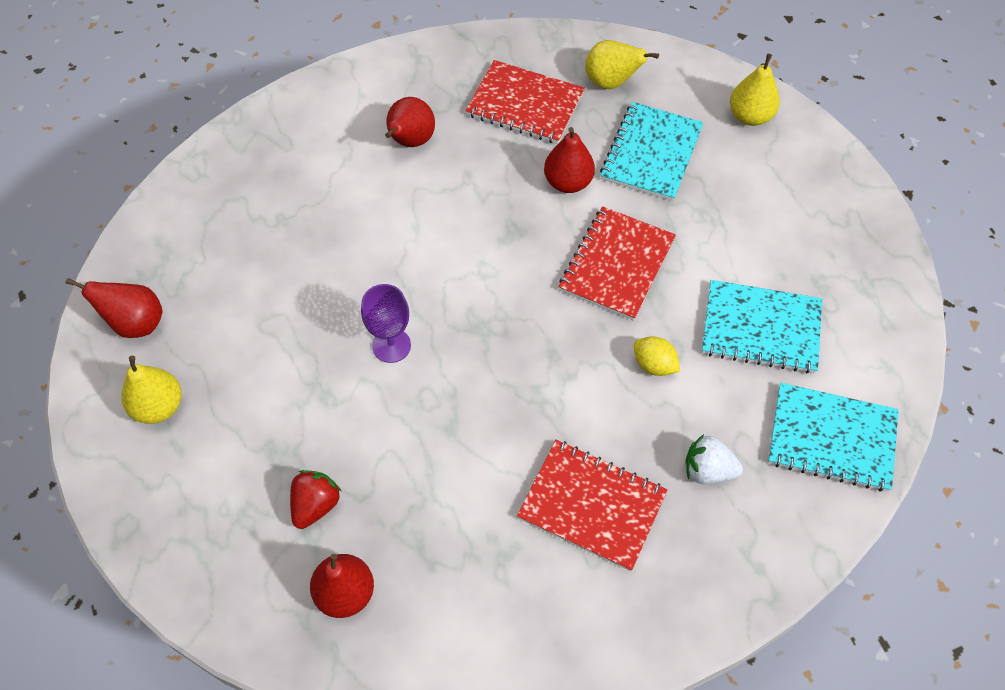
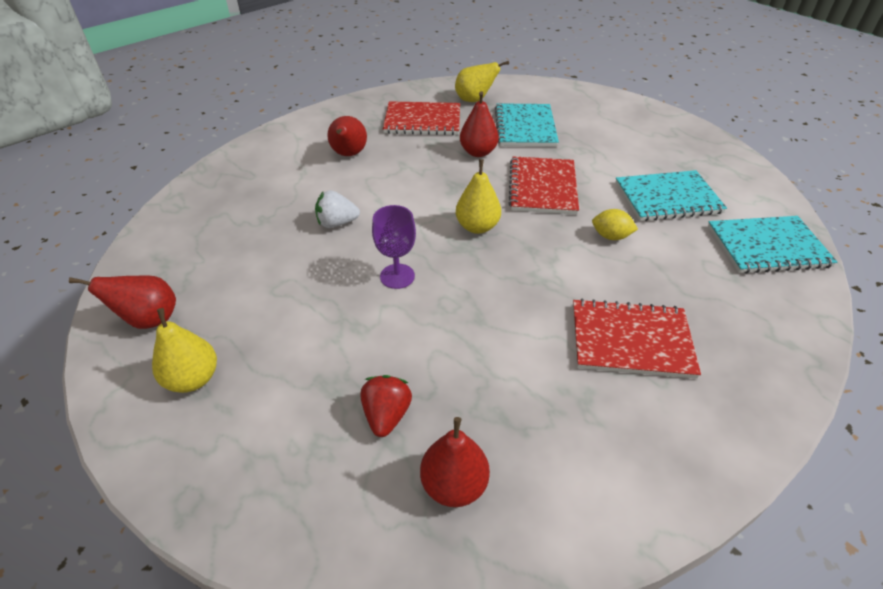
camera: 20 degrees left, 15 degrees down
(707, 470) = (699, 290): white strawberry -> white strawberry (337, 223)
(750, 116) = (575, 99): yellow pear -> yellow pear (477, 227)

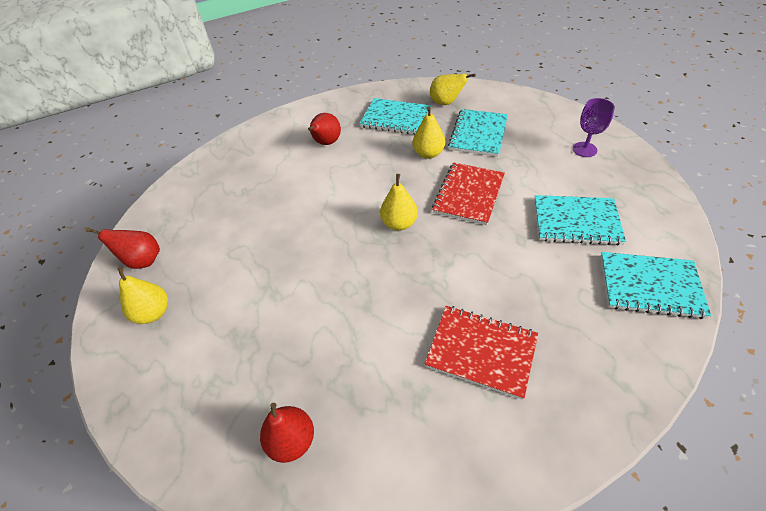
camera: 20 degrees right, 5 degrees up
(337, 223) = (294, 203): white strawberry -> none
(386, 415) = (267, 372): red strawberry -> none
(397, 276) = (320, 257): purple goblet -> purple goblet (584, 149)
(422, 121) = (395, 118): red notebook -> turquoise notebook
(478, 152) = (428, 154): red pear -> yellow pear
(610, 236) = (507, 251): yellow lemon -> none

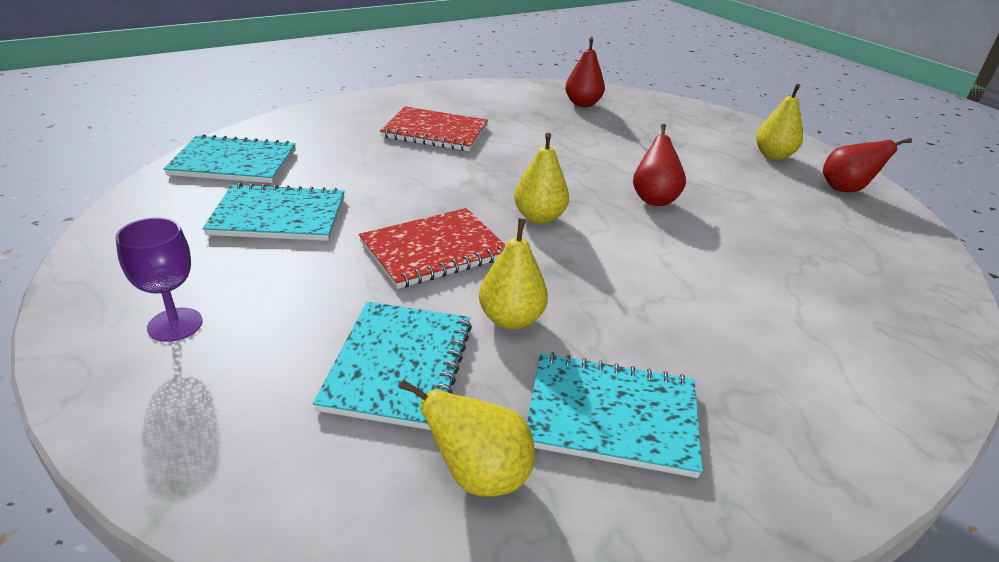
camera: 165 degrees right, 15 degrees down
(326, 143) = (740, 345): red pear -> red pear (653, 199)
(468, 194) = (434, 250): red notebook -> red notebook turned 45 degrees clockwise

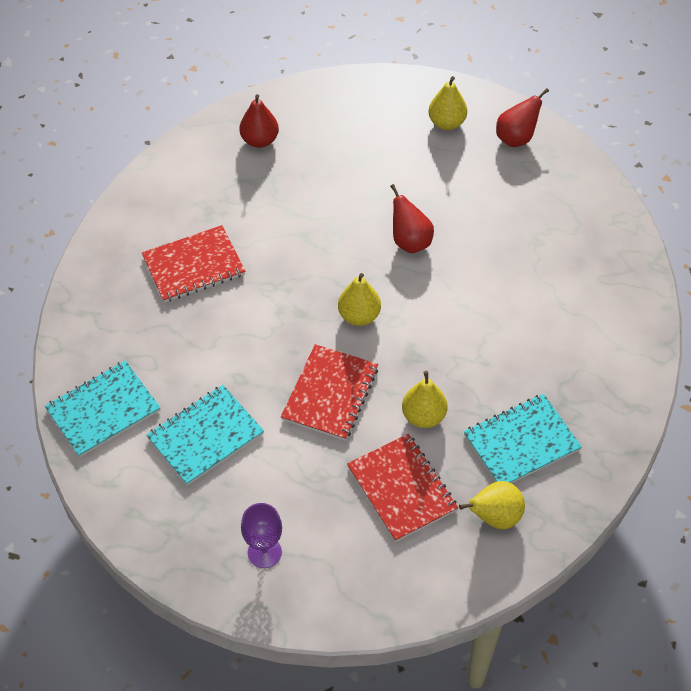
camera: 35 degrees left, 20 degrees up
(399, 365) = (402, 488): turquoise notebook -> red notebook

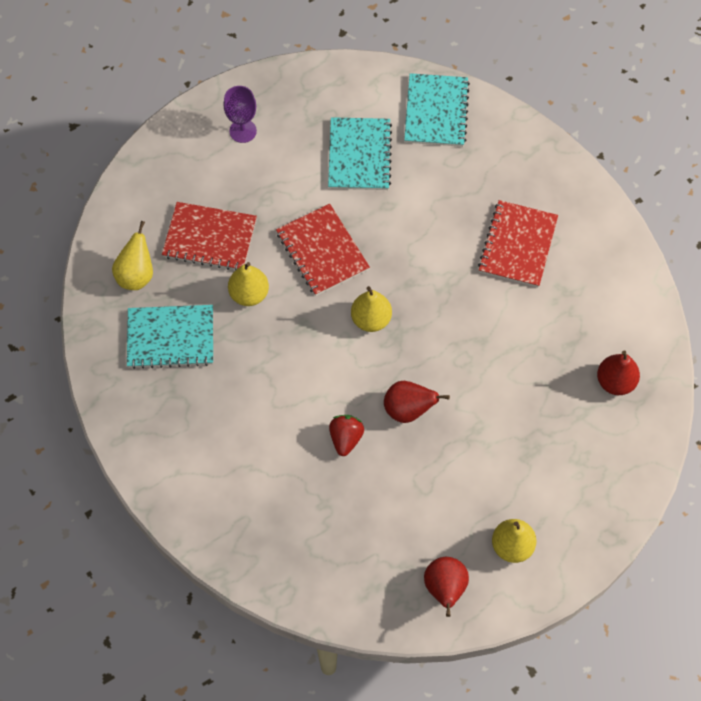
camera: 130 degrees right, 10 degrees up
(474, 263) = (346, 438): none -> red strawberry
(521, 442) = (170, 338): turquoise notebook -> turquoise notebook turned 75 degrees clockwise

